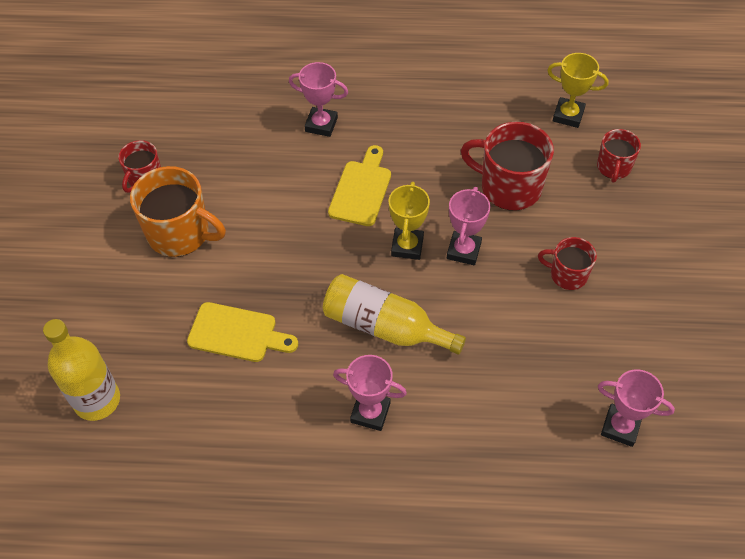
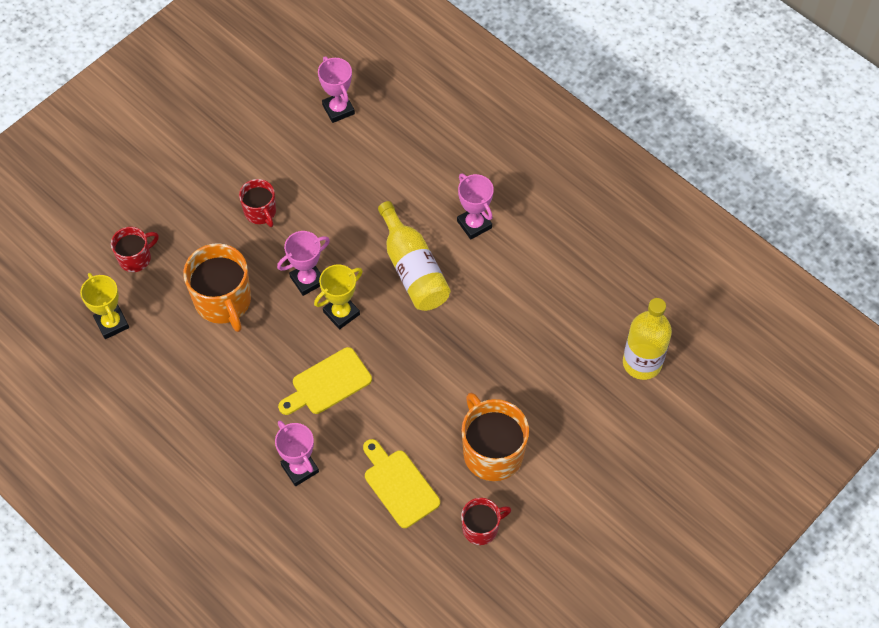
camera: 140 degrees left, 5 degrees up
(237, 333) = (514, 339): yellow cutting board -> yellow cutting board (399, 485)
(509, 187) = (223, 301): red mug -> orange mug

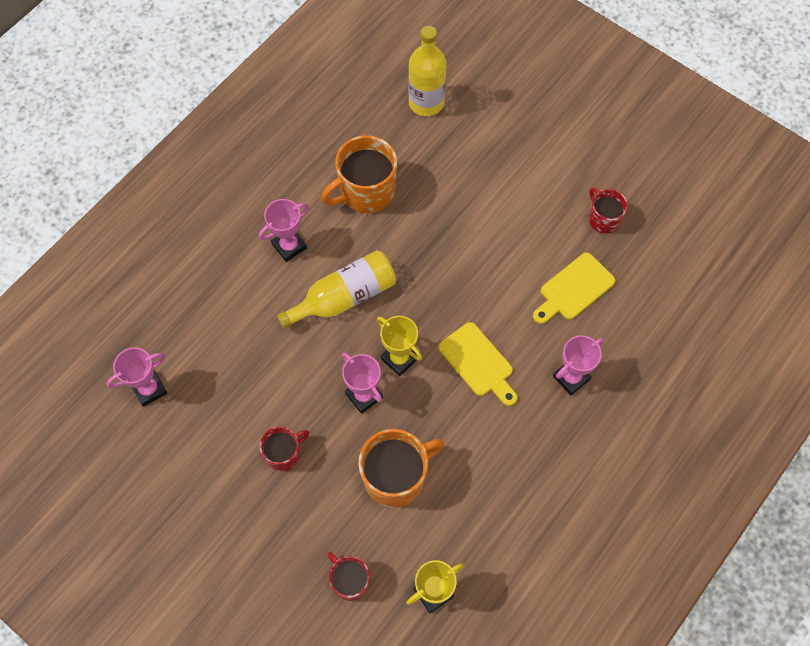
camera: 95 degrees left, 5 degrees up
(492, 452) = (529, 215): orange mug -> orange mug (366, 191)

